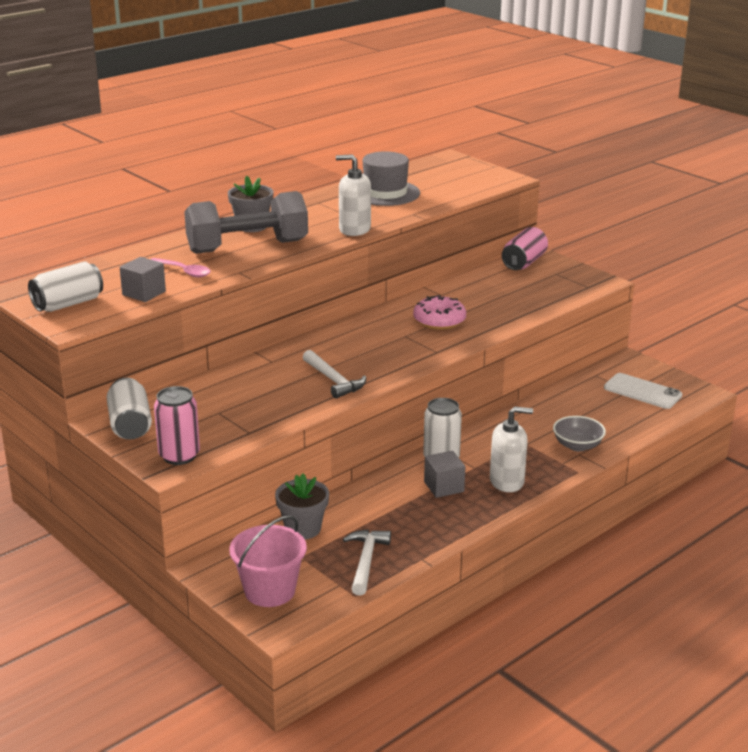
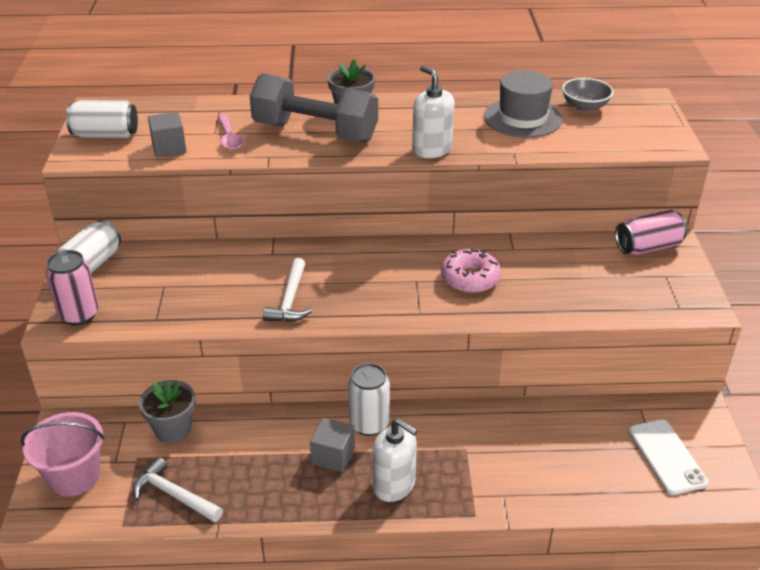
camera: 40 degrees right, 10 degrees up
(366, 561) = (174, 495): white hammer -> white hammer turned 105 degrees counterclockwise
(577, 445) = (513, 484): grey bowl -> grey bowl (585, 106)

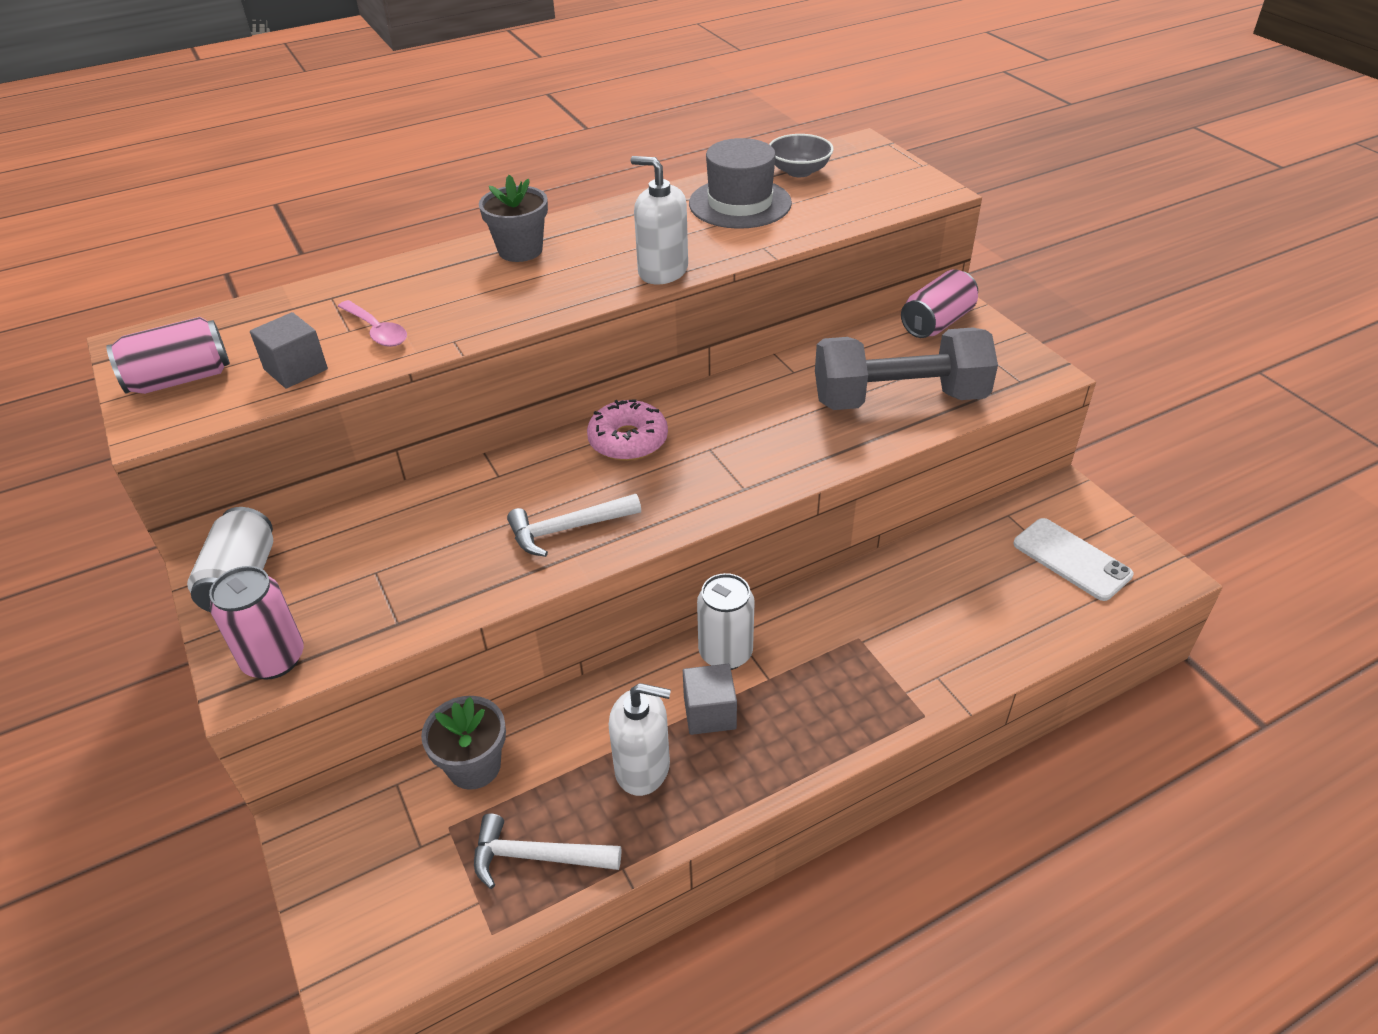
camera: 25 degrees left, 5 degrees up
(74, 476) = (373, 894): pink bucket -> none
(105, 135) = (180, 379): white can -> pink can
(290, 300) = (568, 529): white hammer -> white hammer turned 90 degrees clockwise
(315, 132) = (492, 290): grey dumbbell -> grey dumbbell (899, 399)
(394, 485) = (808, 718): white soap dispenser -> white soap dispenser (643, 768)
(470, 278) = (771, 424): pink donut -> pink donut (628, 440)

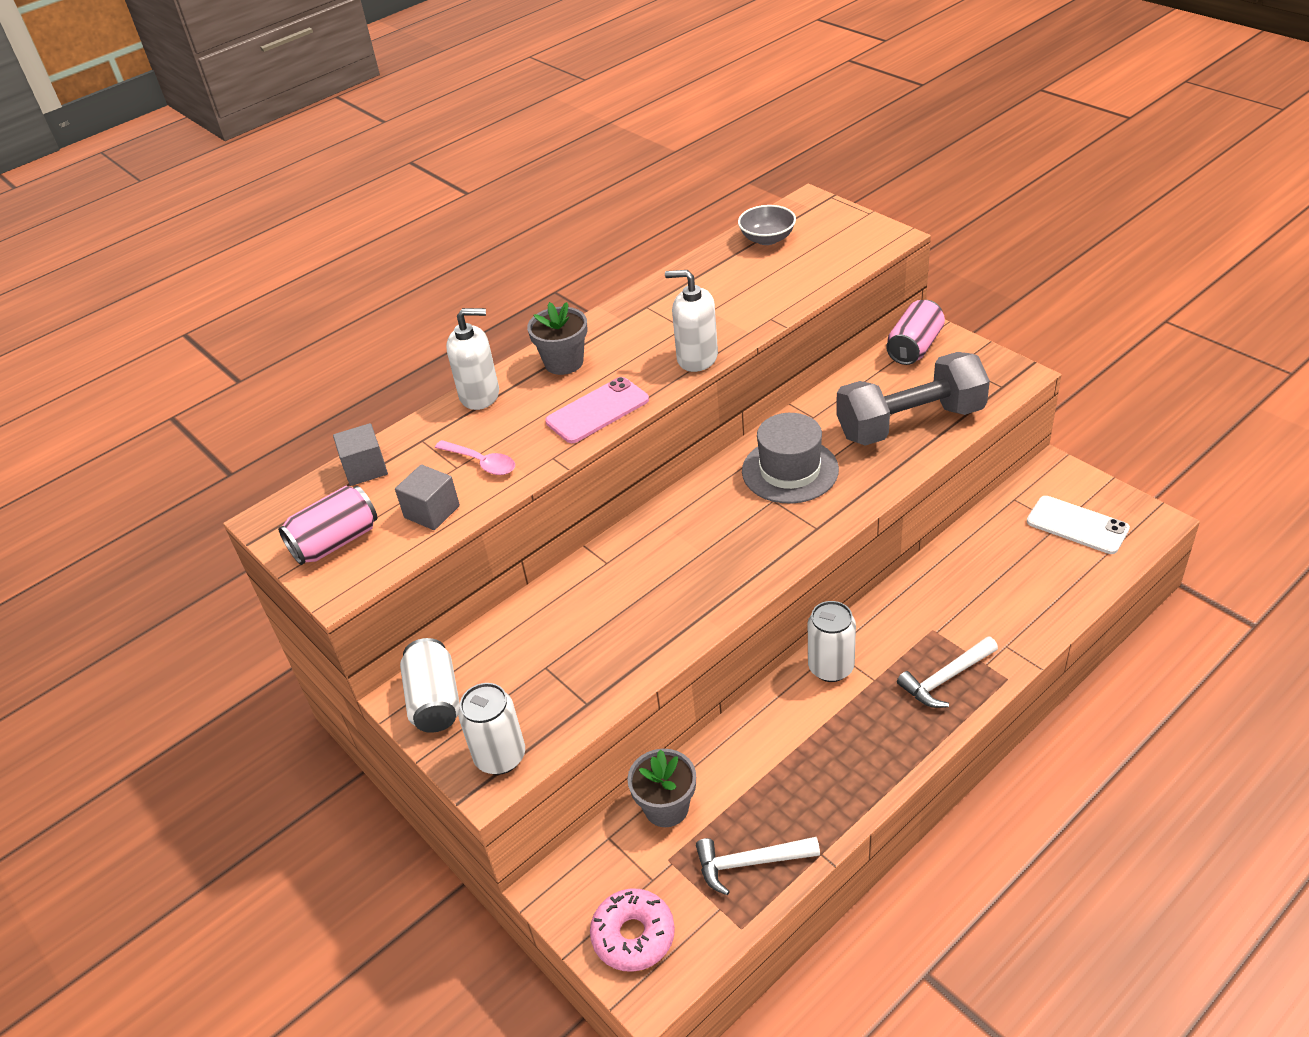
camera: 10 degrees left, 0 degrees up
(274, 659) = (500, 757): pink can -> white can
(527, 303) = (597, 411): none -> pink phone
(568, 529) = (688, 594): white hammer -> white hammer (946, 678)
(628, 440) = (702, 508): pink donut -> pink donut (633, 936)
(643, 768) = (803, 774): white soap dispenser -> white soap dispenser (480, 395)
(709, 713) = (838, 718): grey cube -> grey cube (365, 469)
(740, 203) = (731, 280): grey hat -> grey hat (790, 470)

